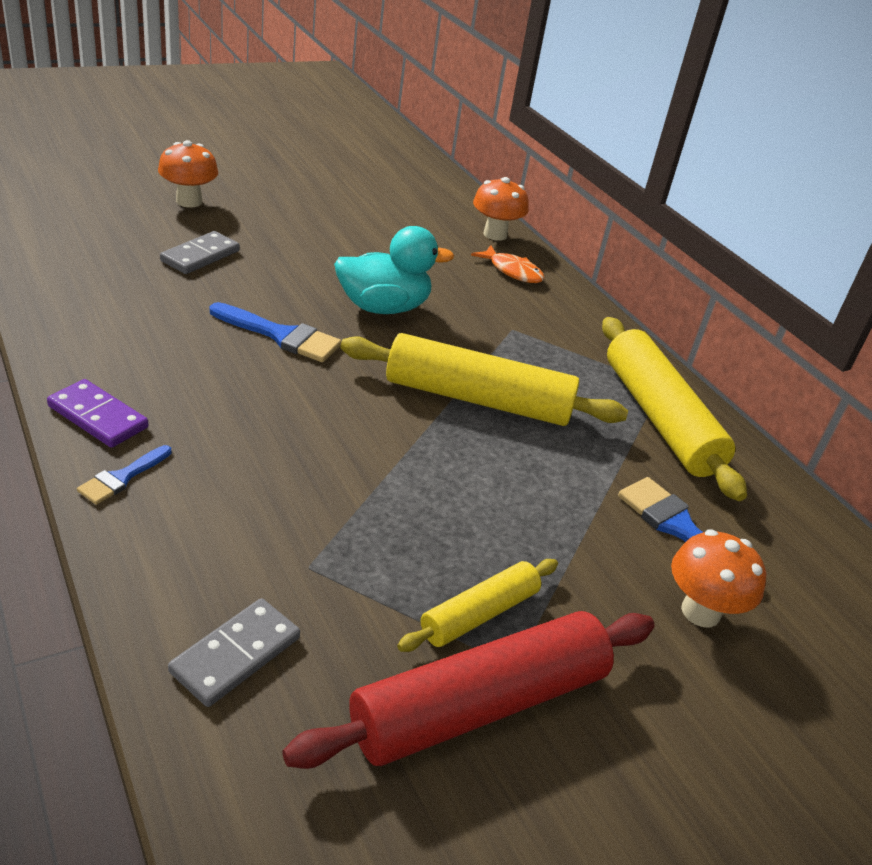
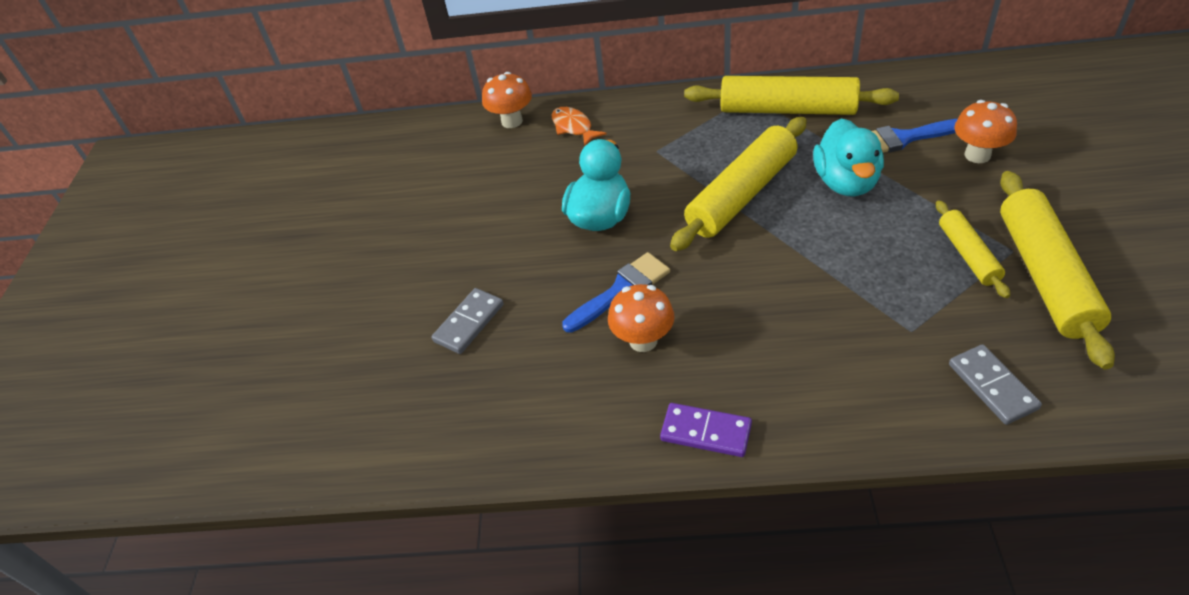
camera: 50 degrees left, 10 degrees up
(98, 417) = (706, 432): purple domino -> purple domino turned 45 degrees clockwise
(122, 478) = (791, 425): blue brush -> none
(189, 201) = (358, 315): orange mushroom -> orange mushroom (643, 340)
(200, 256) = (469, 323): grey domino -> grey domino turned 60 degrees clockwise
(480, 705) = (1045, 275): red rolling pin -> yellow rolling pin
(512, 271) = (573, 127): orange fish -> orange fish turned 105 degrees counterclockwise
(554, 483) = (846, 182): none -> turquoise duck

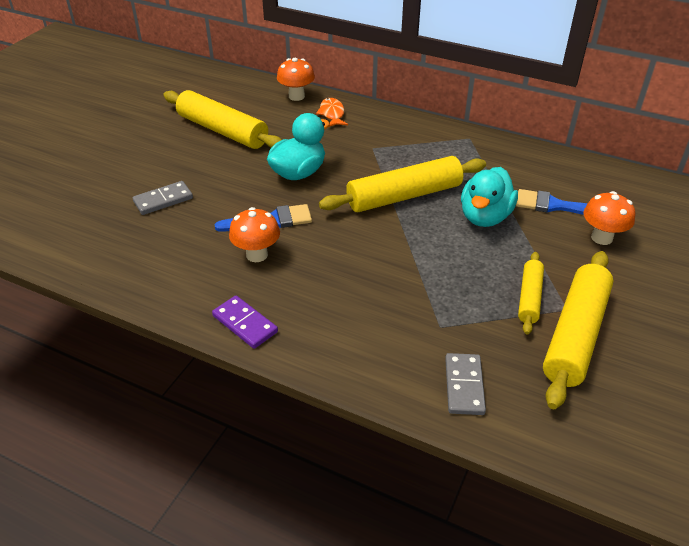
camera: 20 degrees right, 5 degrees down
(787, 109) = (487, 156): yellow rolling pin -> yellow rolling pin (223, 130)

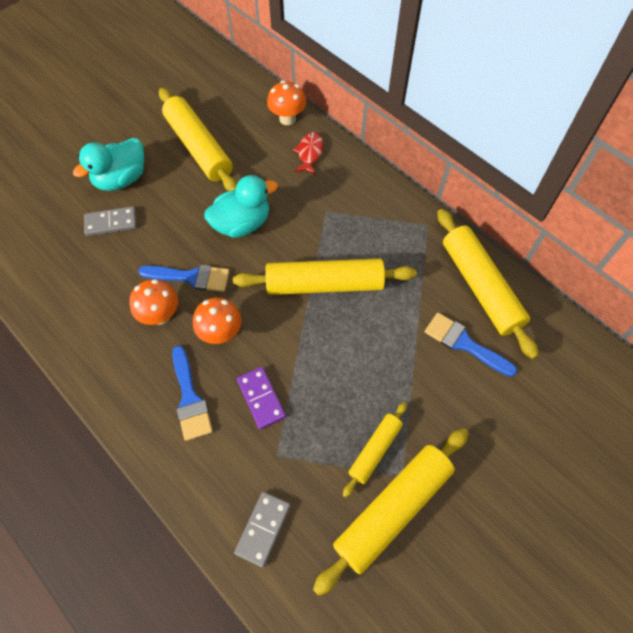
camera: 20 degrees right, 20 degrees up
(245, 324) = (116, 392): purple domino -> purple domino (261, 398)
(326, 308) = (190, 398): none -> blue brush
(332, 114) = (309, 153): orange fish -> red fish
(485, 217) = (387, 336): turquoise duck -> turquoise duck (121, 179)
(542, 166) = (480, 287): none -> yellow rolling pin
(601, 238) = (487, 400): orange mushroom -> orange mushroom (221, 333)

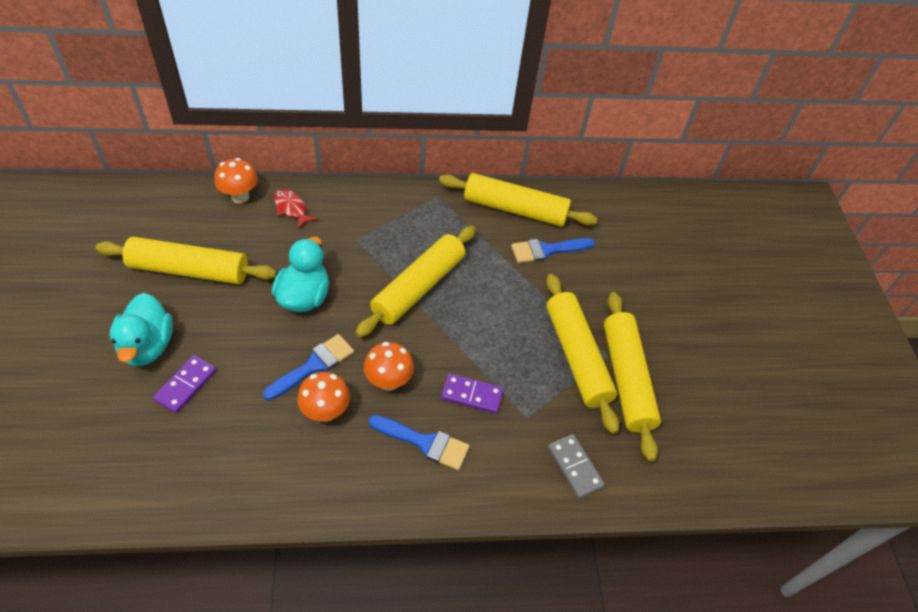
camera: 55 degrees left, 10 degrees down
(111, 223) = (186, 385): grey domino -> purple domino
(375, 450) = (576, 357): yellow rolling pin -> yellow rolling pin, size x1.83

